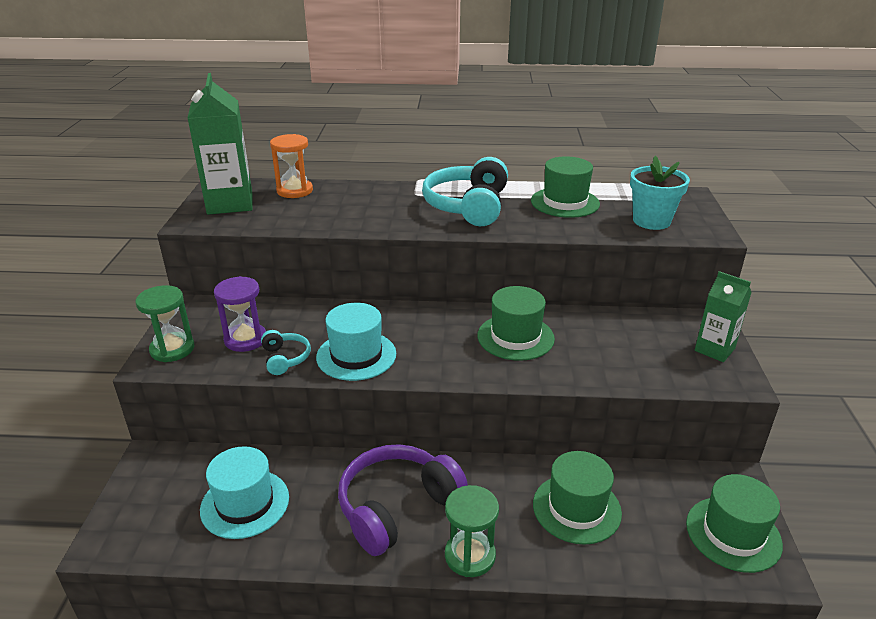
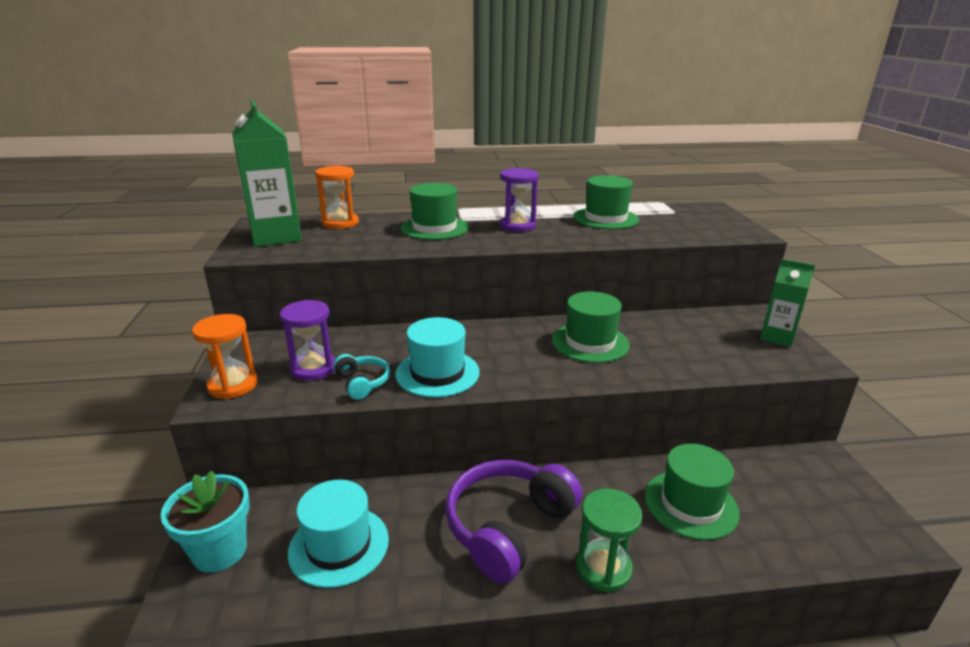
camera: 10 degrees left, 5 degrees down
(172, 349) = (233, 385): green hourglass -> orange hourglass
(468, 206) = (517, 226): turquoise headphones -> purple hourglass
(651, 221) = (691, 227): turquoise flower pot -> turquoise flower pot (220, 551)
(733, 534) = (847, 509): green hat -> green hat (434, 228)

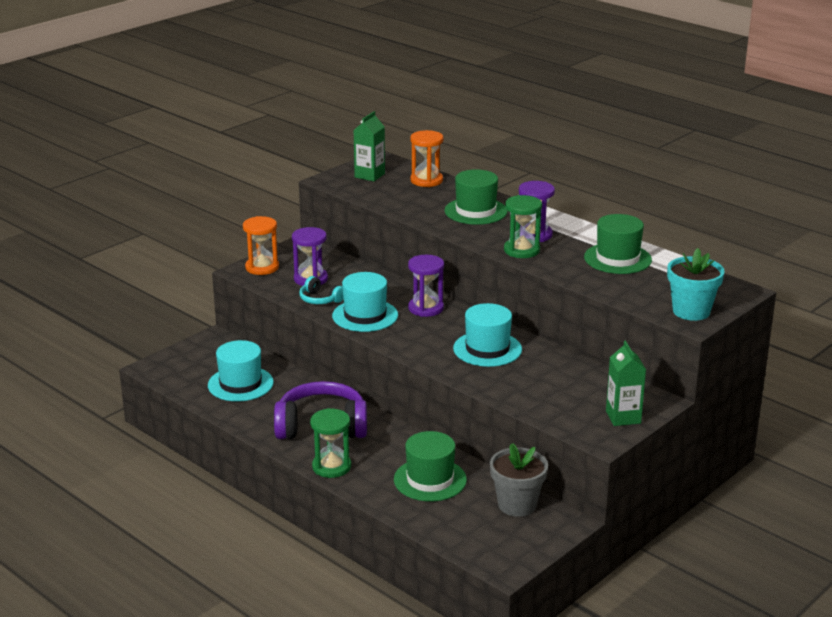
camera: 50 degrees right, 0 degrees up
(220, 551) = (194, 355): turquoise flower pot -> turquoise flower pot (691, 311)
(276, 236) = (369, 175): green carton -> green carton, size x0.60
(362, 383) = (320, 299): turquoise headphones -> turquoise headphones turned 105 degrees clockwise
(474, 337) = (426, 308): none -> purple hourglass
(538, 238) = (521, 250): none -> green hourglass
(590, 342) = (487, 349): green hat -> turquoise hat
(777, 472) = (517, 505): none -> grey flower pot

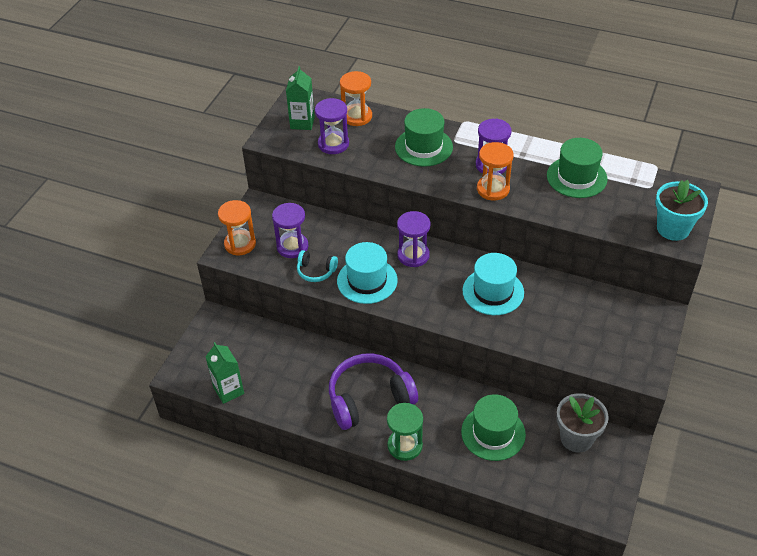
camera: 20 degrees left, 20 degrees up
(240, 384) = (270, 369): turquoise hat -> none
(387, 194) = (333, 144): none -> purple hourglass
(521, 250) = (493, 189): green hourglass -> orange hourglass
(623, 417) = (645, 341): green carton -> green carton (228, 390)

